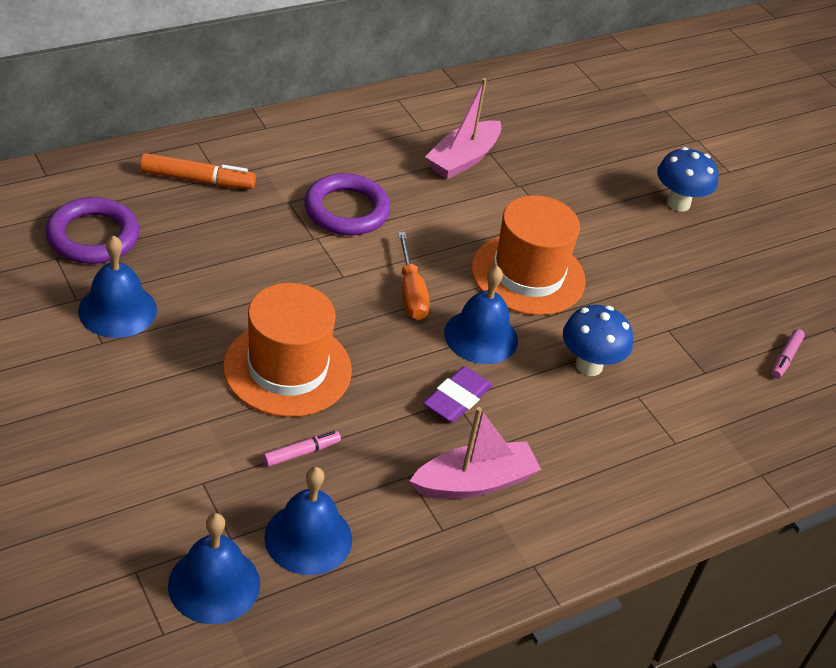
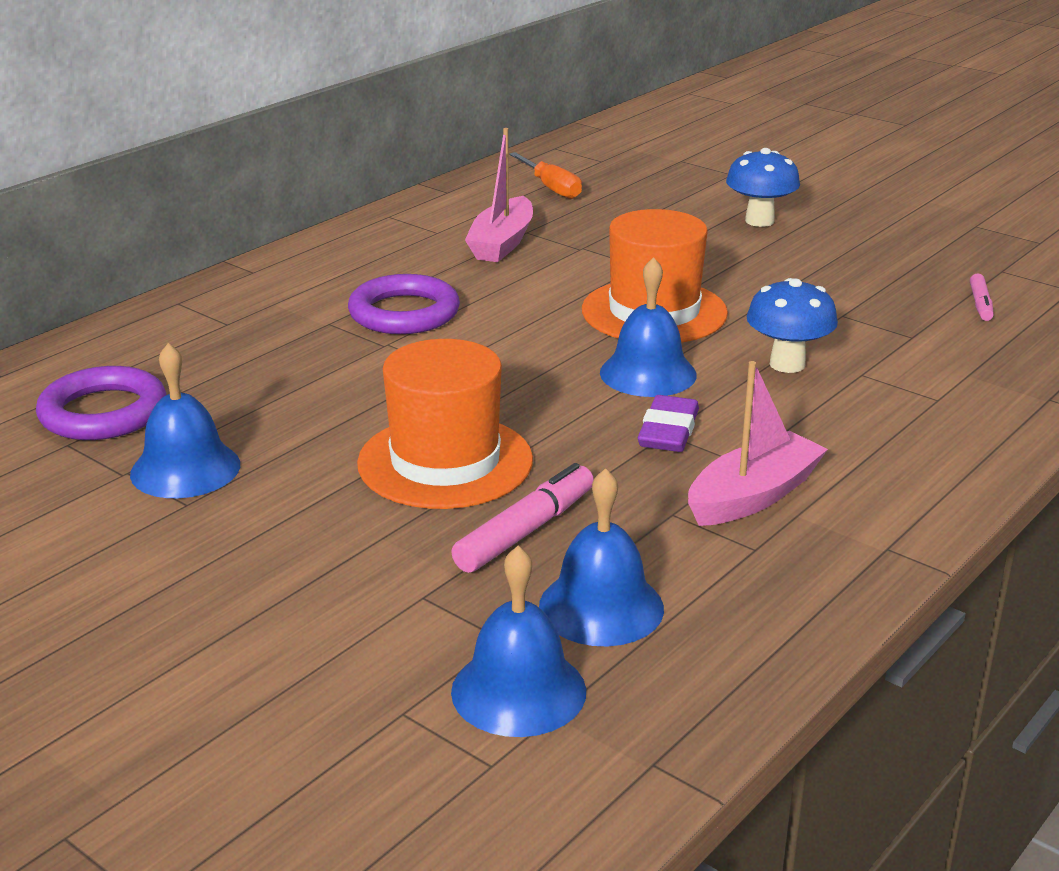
camera: 15 degrees left, 15 degrees down
(197, 180) = (202, 332): orange marker -> none
(301, 453) = (525, 531): pink marker -> pink marker, size x1.69
(411, 292) = (536, 359): orange screwdriver -> orange screwdriver (551, 188)

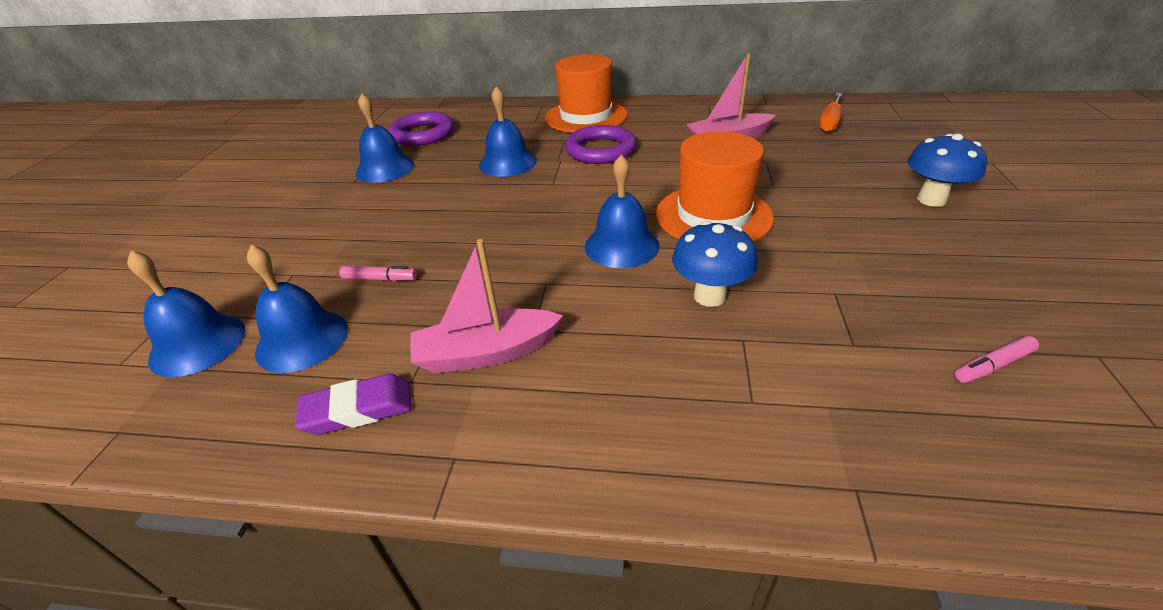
camera: 60 degrees right, 10 degrees up
(335, 377) = (507, 163): none -> blue bell
(445, 462) = (442, 225): orange hat -> orange hat (586, 116)
(525, 531) = (380, 279): pink marker -> pink marker, size x0.59
(668, 431) = (548, 283): purple eraser -> purple eraser (358, 409)
(753, 496) = (486, 353): pink boat -> pink boat turned 150 degrees clockwise

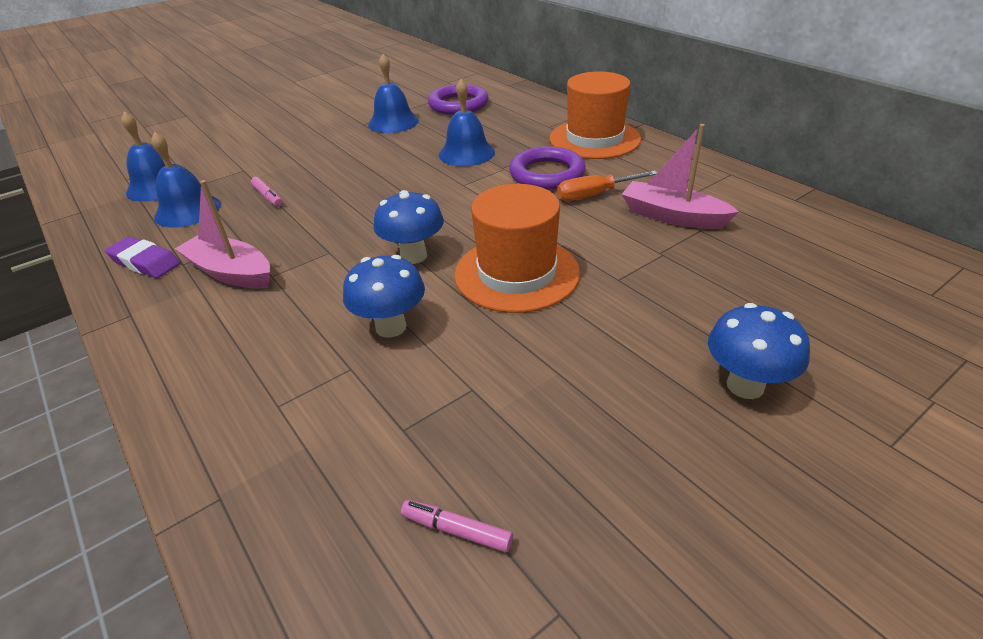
camera: 45 degrees right, 0 degrees up
(621, 245) = (413, 256): blue bell -> blue mushroom
(829, 122) = (822, 252): orange screwdriver -> orange screwdriver (595, 195)

